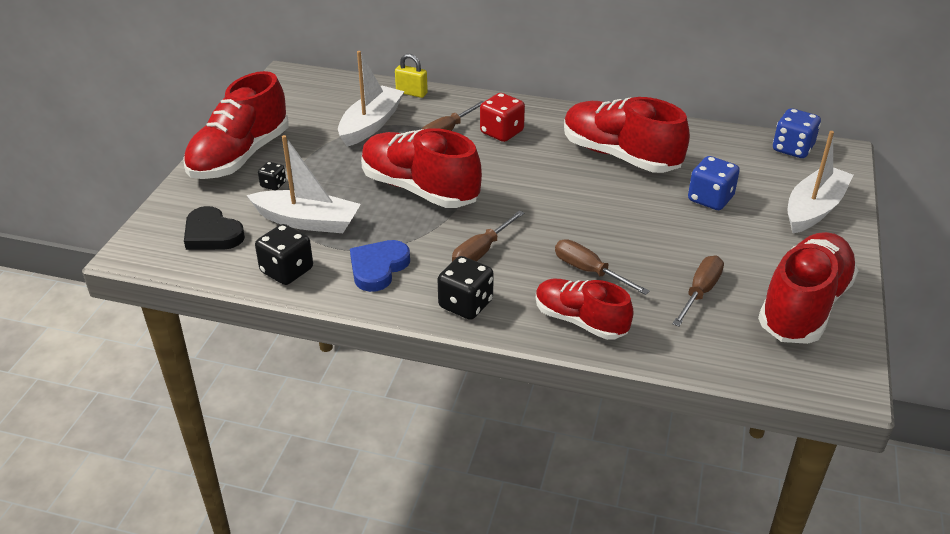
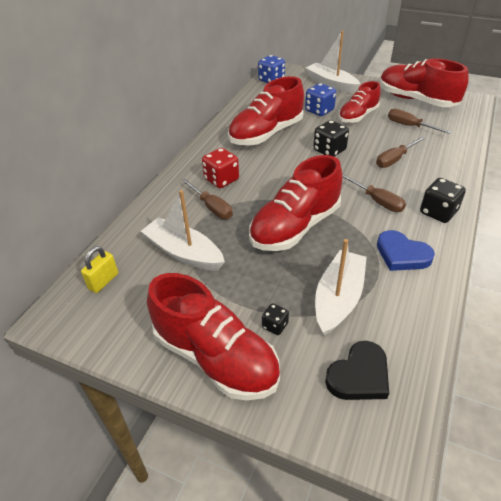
camera: 80 degrees left, 5 degrees up
(287, 271) = (413, 312): black dice -> black dice (329, 150)
(411, 93) = (137, 224): yellow padlock -> yellow padlock (103, 281)
(580, 321) = (444, 168): red shoe -> red shoe (358, 116)

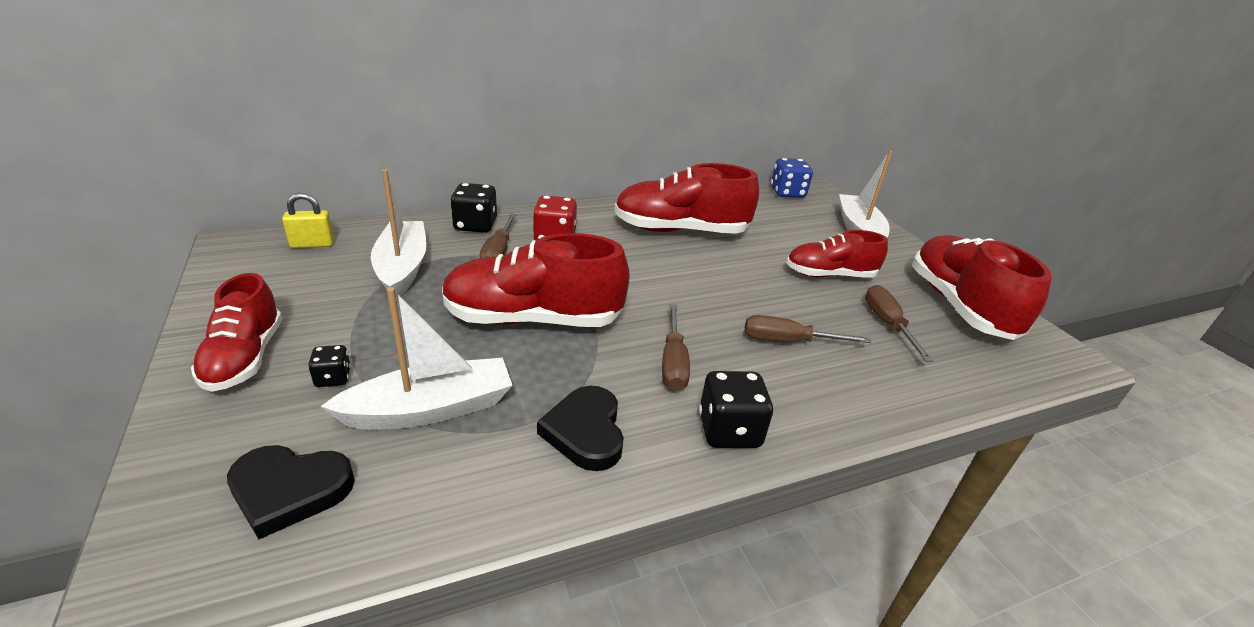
camera: 40 degrees right, 10 degrees down
(215, 357) = (245, 358): red shoe -> red shoe, size x0.63
(319, 111) = (788, 244): blue dice -> none
(329, 150) = (720, 283): black dice -> black dice (475, 225)
(402, 254) = (585, 431): blue heart -> black heart

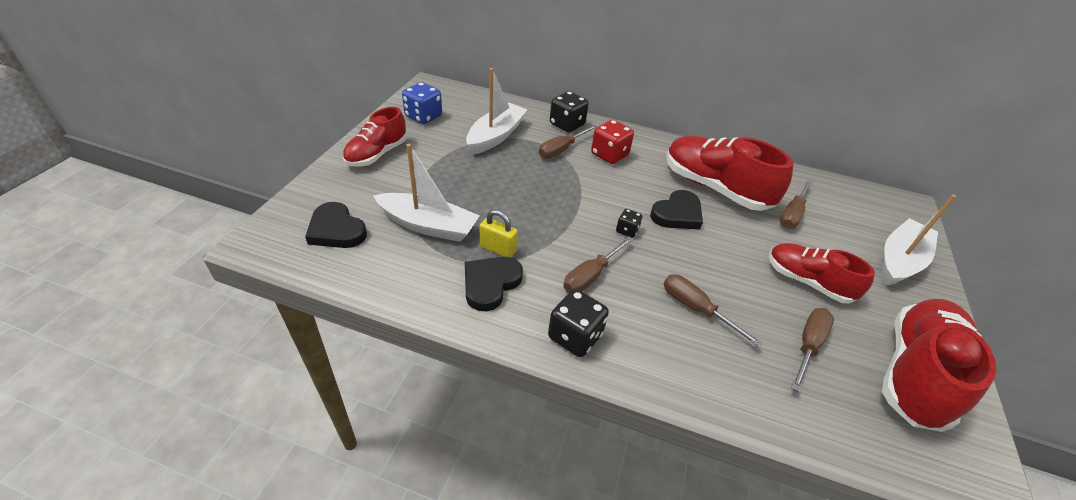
camera: 40 degrees right, 10 degrees up
(312, 244) = (464, 101): yellow padlock -> yellow padlock (498, 249)
(333, 378) = (402, 184): black dice -> black dice (627, 230)
(533, 319) = (535, 203): red shoe -> none
(678, 266) = (677, 214): none -> black heart
(758, 227) = (792, 214): none -> brown screwdriver
(787, 193) = (866, 197): blue dice -> blue dice (423, 116)

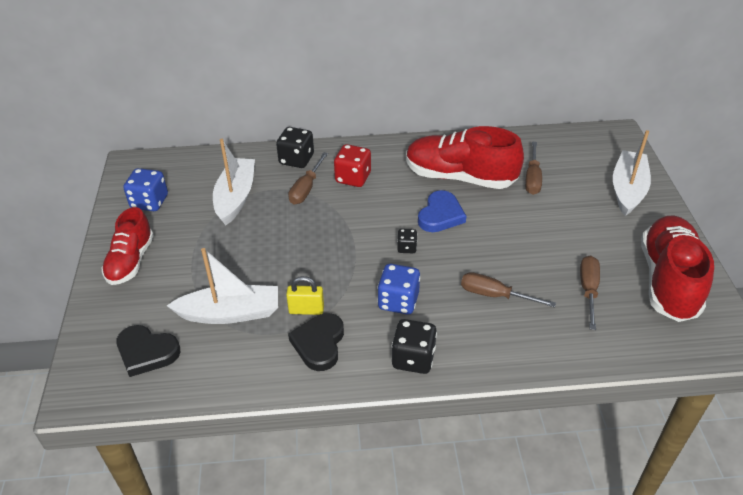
camera: 20 degrees left, 0 degrees up
(591, 276) = (398, 301): brown screwdriver -> blue dice
(677, 214) = (440, 215): black heart -> blue heart
(807, 282) = (567, 236): red shoe -> none

